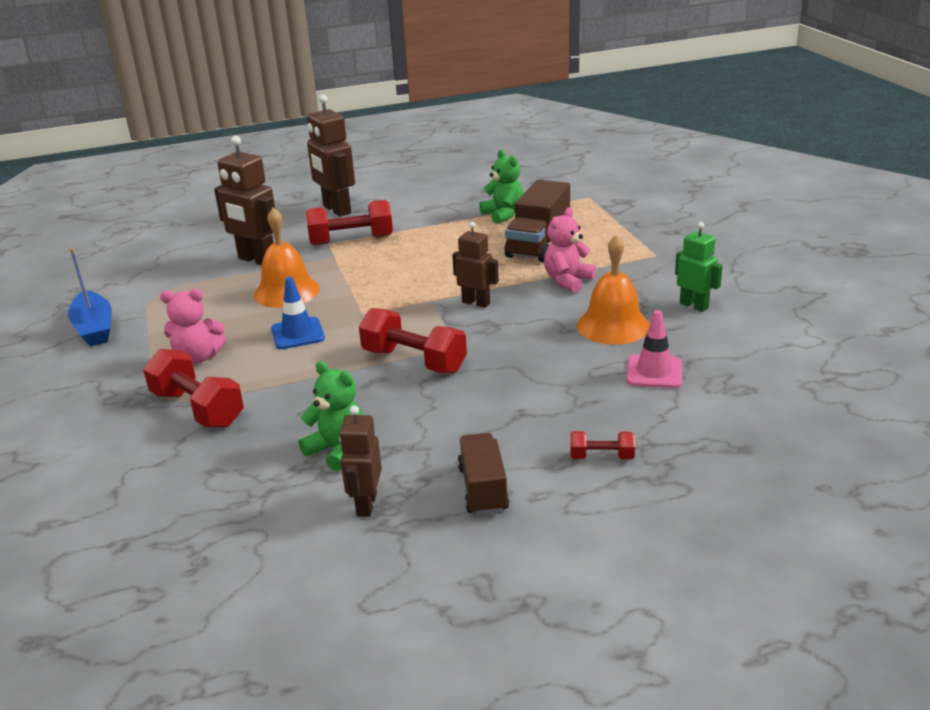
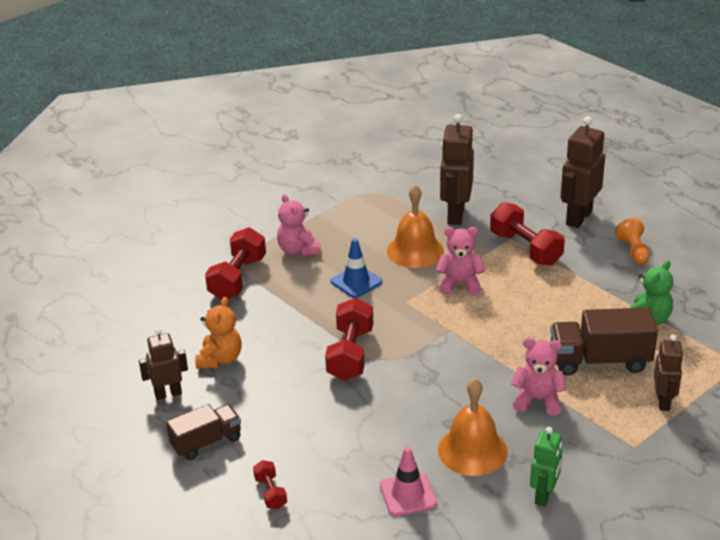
camera: 65 degrees right, 5 degrees up
(94, 328) = (310, 189): blue boat -> none
(338, 450) = (220, 359): green teddy bear -> orange teddy bear
(366, 281) = (460, 284): none -> pink teddy bear
(409, 200) = (633, 251): none -> orange pawn
(476, 303) = (461, 357): brown robot -> brown robot (664, 402)

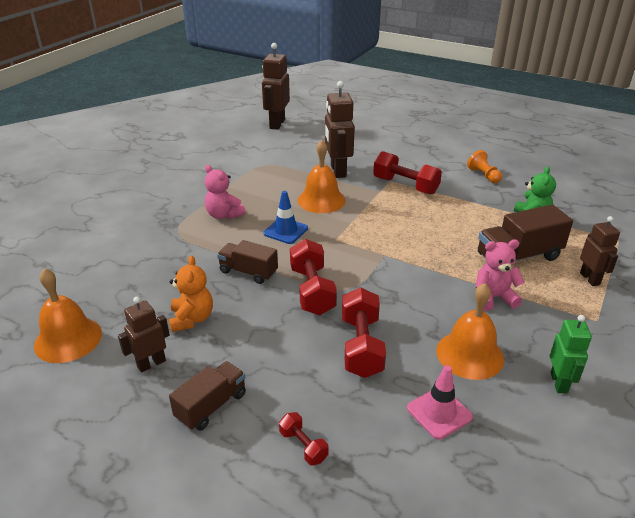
camera: 20 degrees left, 0 degrees up
(102, 355) = (68, 339): none -> orange bell
(237, 278) = (179, 245): red dumbbell -> red dumbbell (361, 346)
(295, 321) = (248, 272): none -> brown truck
(460, 284) = (371, 218): pink teddy bear -> none
(578, 218) = (429, 160): brown robot -> brown robot (277, 124)

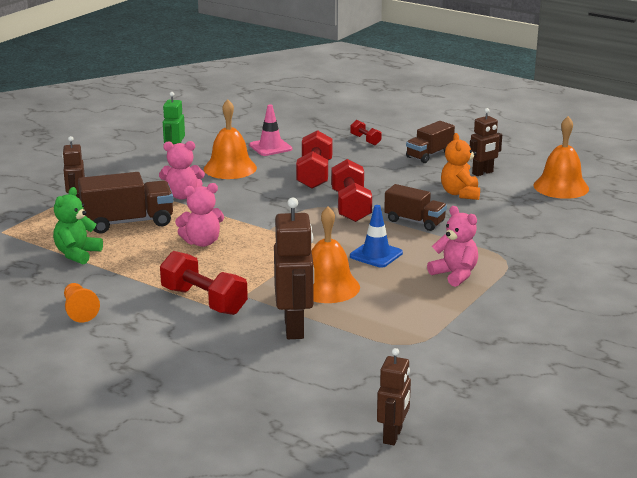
camera: 175 degrees left, 10 degrees down
(277, 124) = (393, 436): brown robot -> brown robot, size x0.62
(436, 237) = (202, 242): none -> pink teddy bear

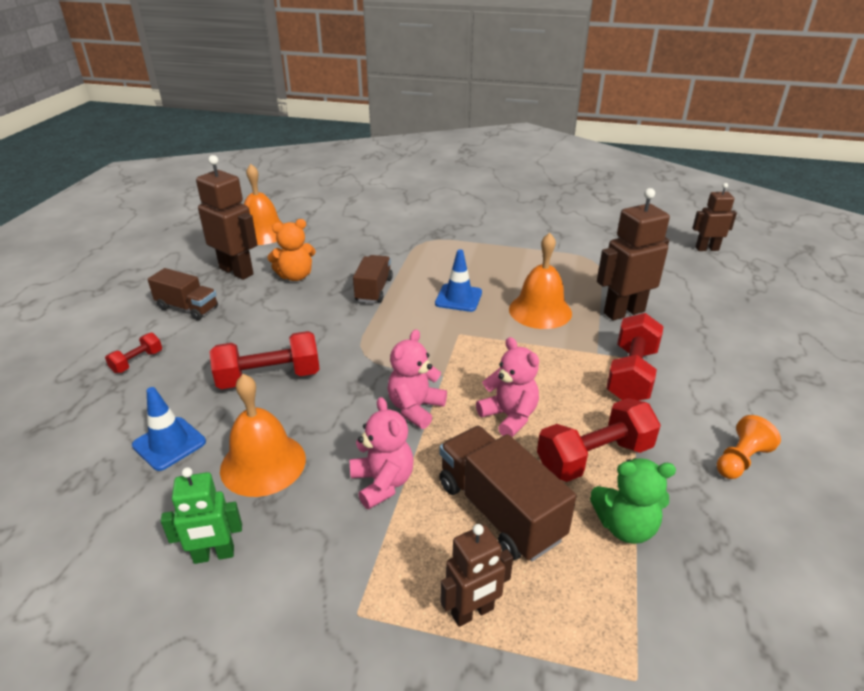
camera: 110 degrees left, 10 degrees up
(270, 147) = (169, 444): pink traffic cone -> blue traffic cone
(350, 206) = (355, 332): red dumbbell -> red dumbbell (594, 457)
(455, 275) = (468, 257): pink teddy bear -> pink teddy bear (415, 408)
(483, 173) = (237, 271): brown robot -> brown robot, size x1.62

